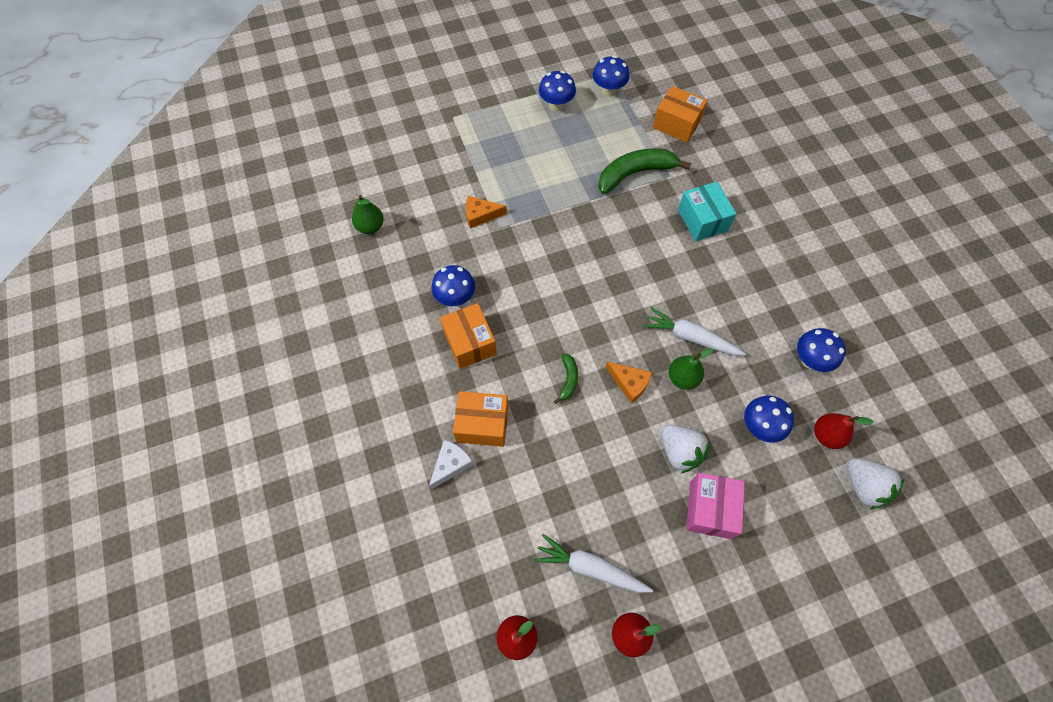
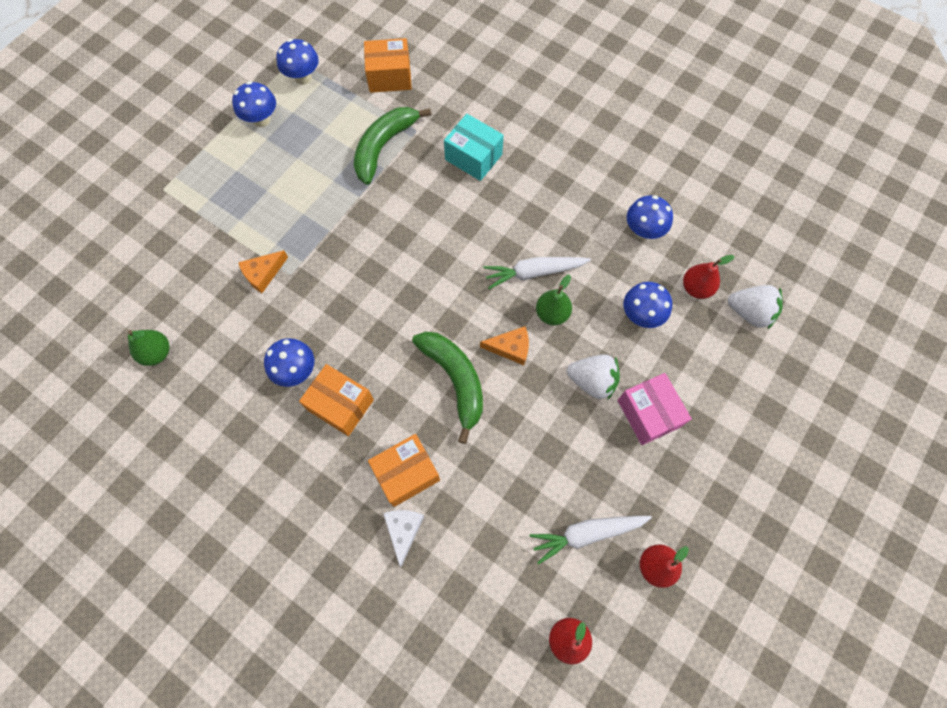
camera: 35 degrees left, 5 degrees up
(568, 379) = (455, 380): green banana -> green banana, size x2.07

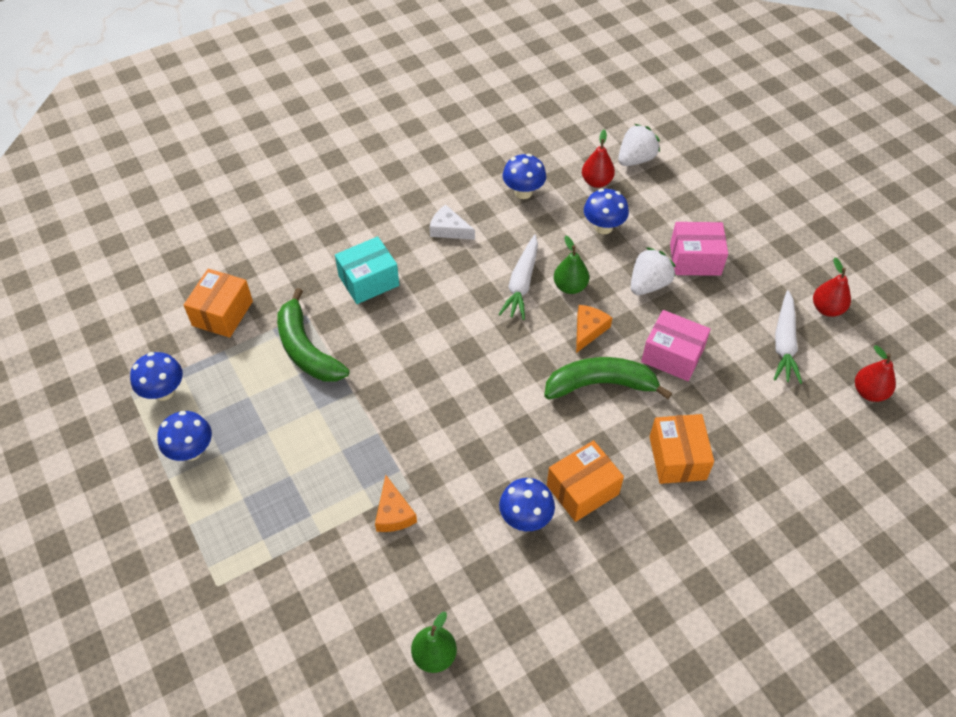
camera: 65 degrees left, 15 degrees down
(403, 530) = (732, 480): white cheese -> white cheese (449, 229)
(518, 431) = (672, 355): none -> pink box

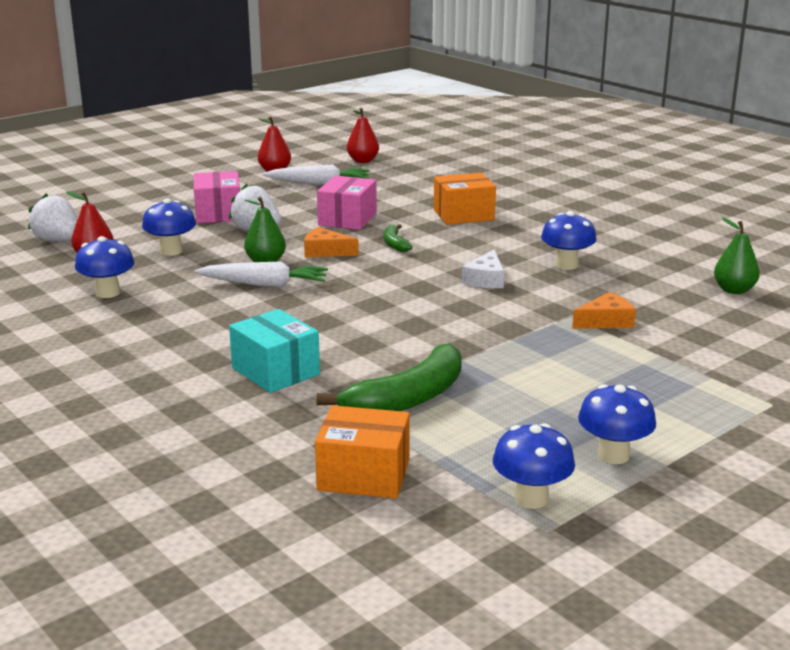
camera: 100 degrees left, 30 degrees down
(449, 229) = (175, 330): white cheese -> white cheese (486, 279)
(582, 489) = (520, 246): orange box -> none
(600, 384) = (395, 244): green banana -> green banana, size x0.48

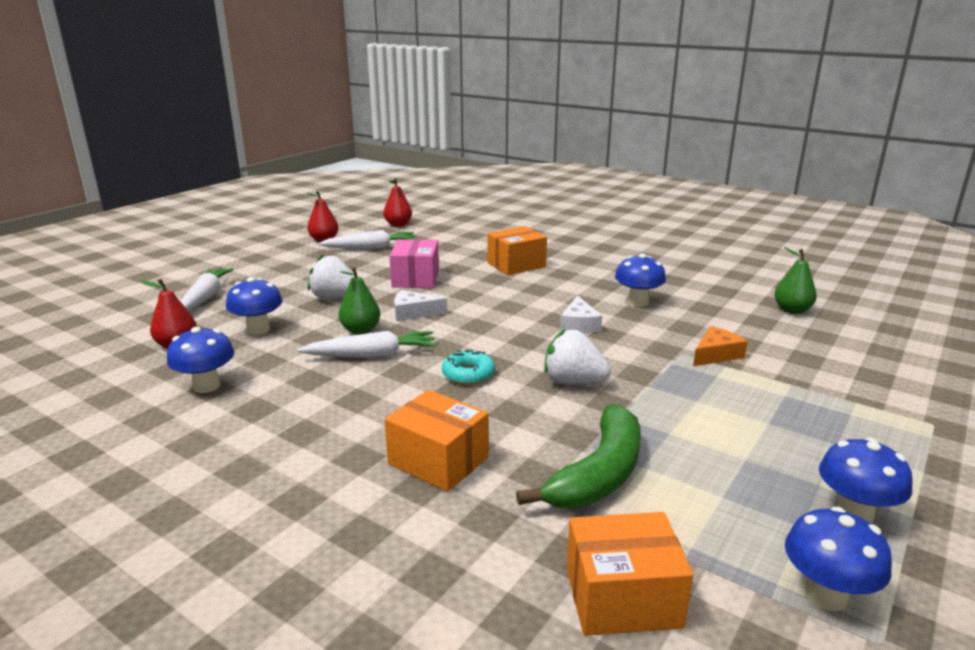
camera: 15 degrees left, 0 degrees up
(58, 241) = (130, 331): white strawberry -> white strawberry (573, 382)
(134, 217) = (205, 297): none -> white carrot
(218, 213) = (289, 285): pink box -> none
(275, 371) = (438, 461): turquoise box -> orange box
(325, 251) = (413, 313): orange cheese -> white cheese
(344, 310) = (468, 374): none -> turquoise donut
(395, 244) = (473, 298): green banana -> none

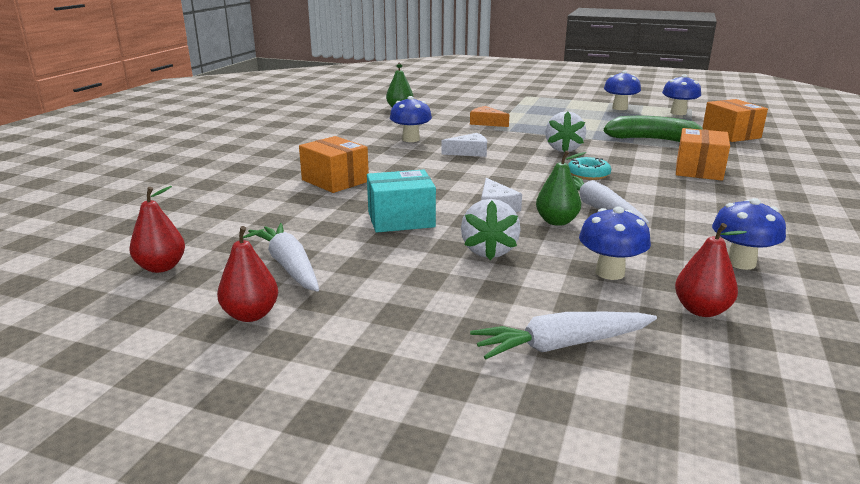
camera: 105 degrees left, 0 degrees up
(415, 279) = (401, 219): pink box -> turquoise box

